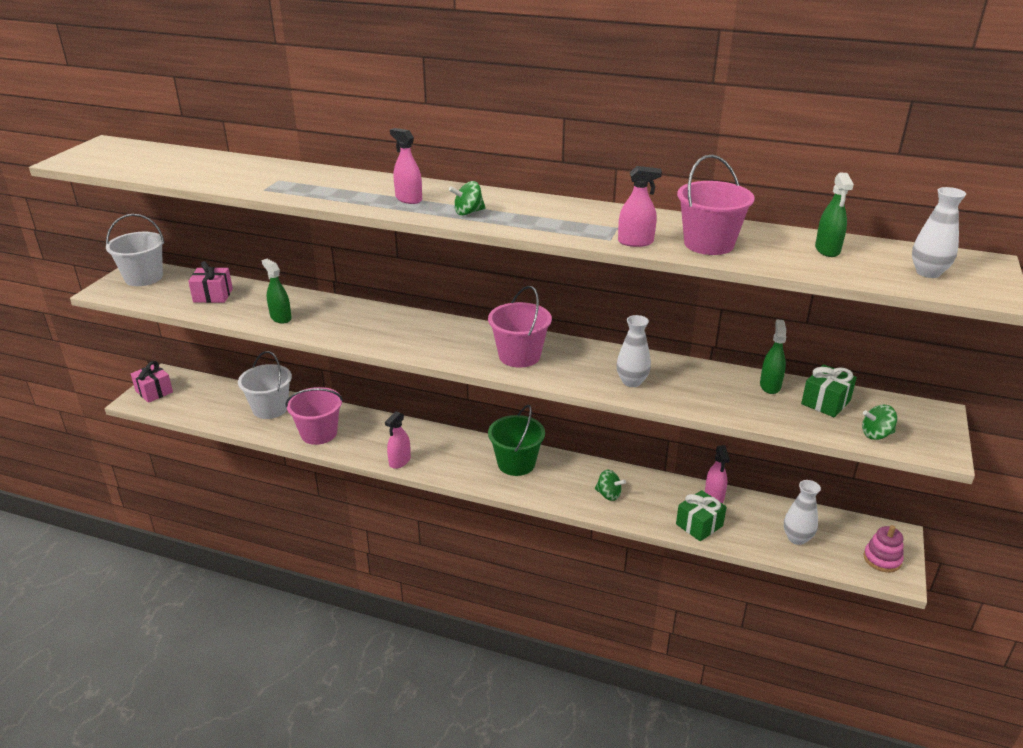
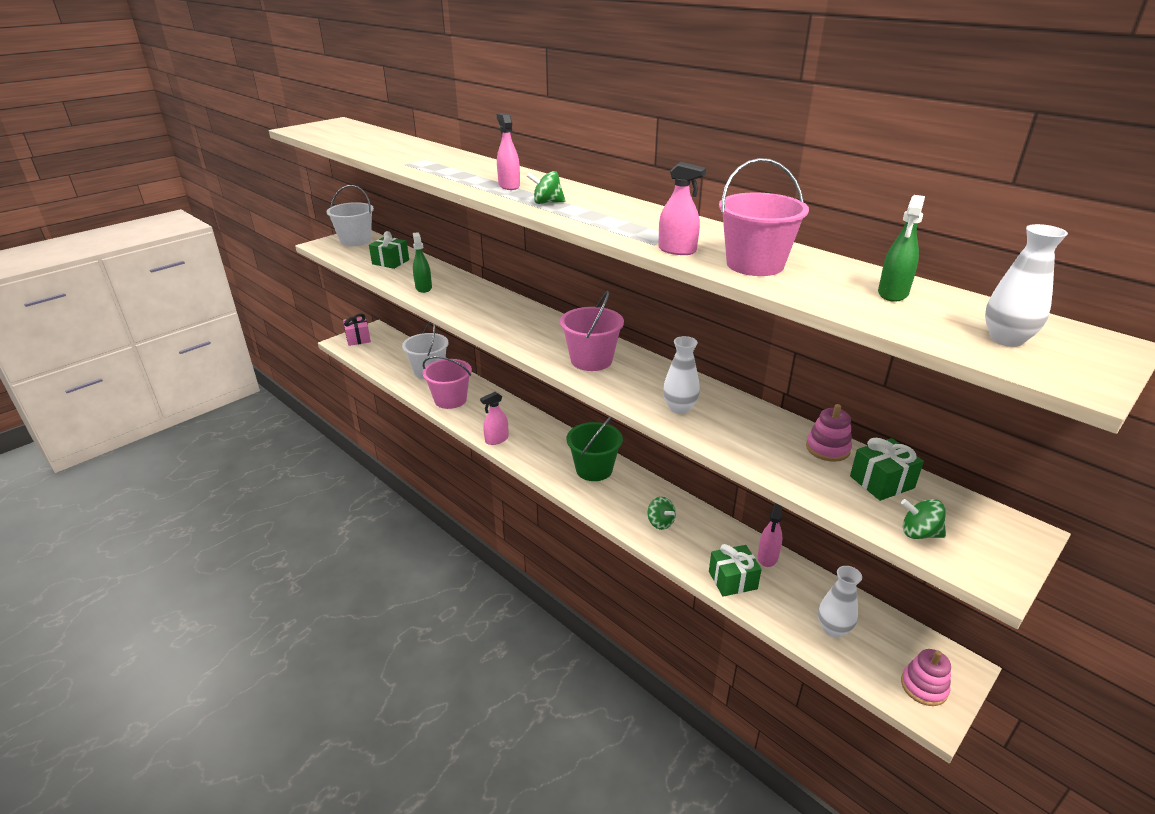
camera: 25 degrees right, 0 degrees up
(213, 295) = (390, 262): pink gift -> green gift
(770, 386) = (827, 449): green spray bottle -> pink stacking toy

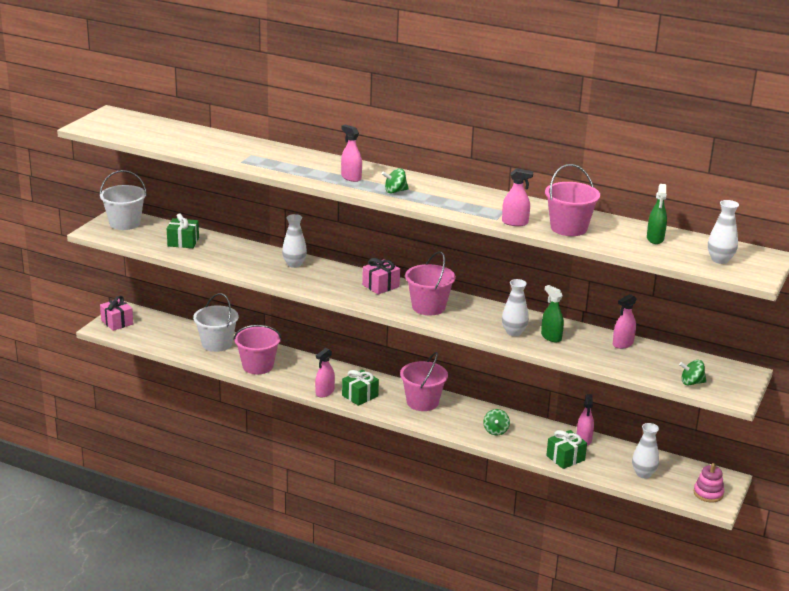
camera: 20 degrees left, 5 degrees down
(423, 288) = (239, 263): green spray bottle -> green spray bottle (551, 337)
(479, 295) = (294, 264): none -> white vase
(553, 328) = (380, 286): none -> pink gift
(594, 469) = (422, 402): green bucket -> pink bucket
(660, 523) = (495, 431): green spinning top -> green spinning top turned 60 degrees clockwise
(827, 449) = (623, 344): pink stacking toy -> pink spray bottle
(882, 482) = (662, 358): green gift -> green gift (360, 396)

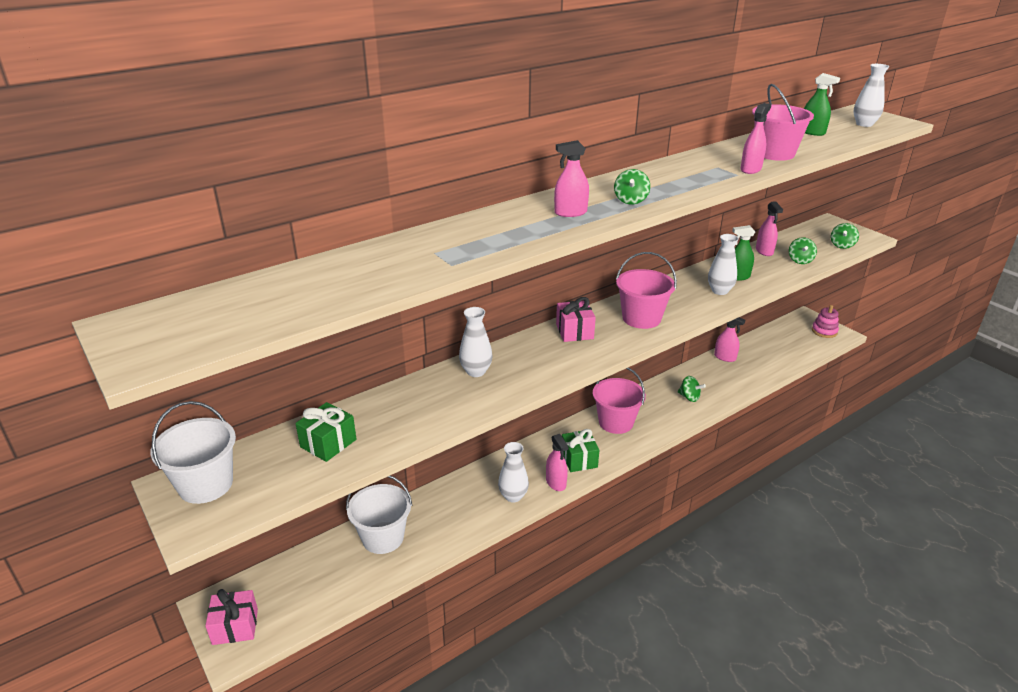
camera: 60 degrees left, 5 degrees up
(258, 366) = (463, 518): pink bucket -> none
(565, 458) = (749, 376): green gift -> none
(625, 363) = (800, 260): none -> green spinning top
(643, 474) = (787, 348): white vase -> white vase (513, 496)

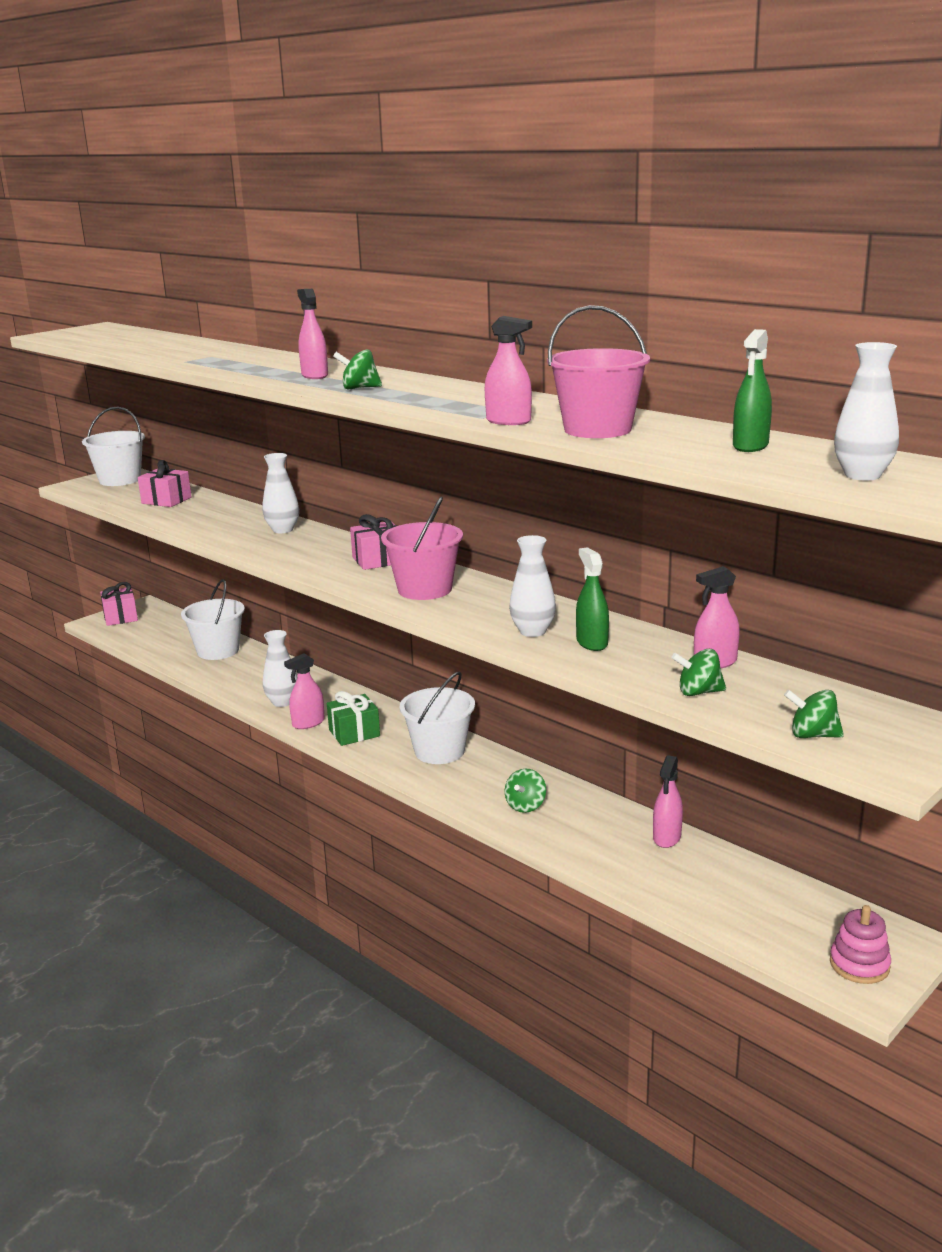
camera: 80 degrees right, 10 degrees down
(328, 443) = (166, 500): green gift -> pink gift
(616, 422) = (439, 751): pink bucket -> white bucket

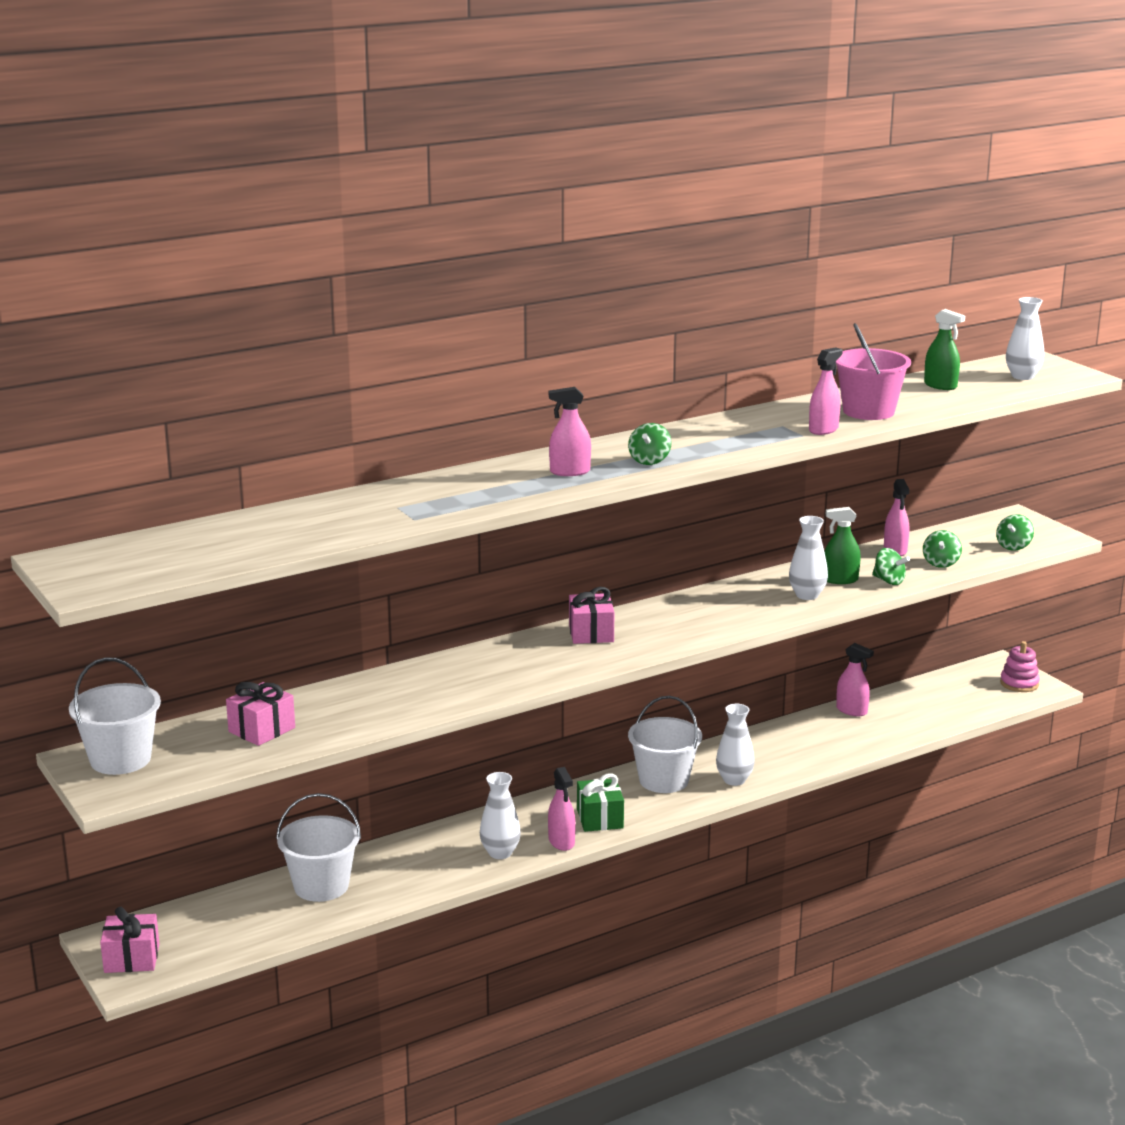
camera: 75 degrees left, 0 degrees up
(283, 530) = (452, 670): white vase -> white vase (734, 780)
(424, 589) = (686, 622): pink bucket -> none
(525, 805) = (780, 756): green spinning top -> green spinning top (889, 581)

